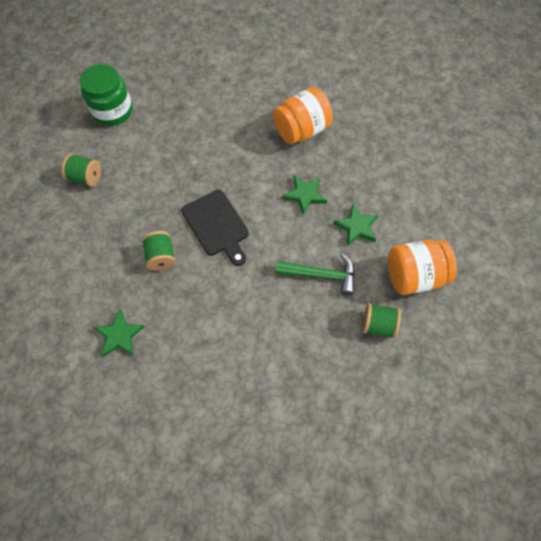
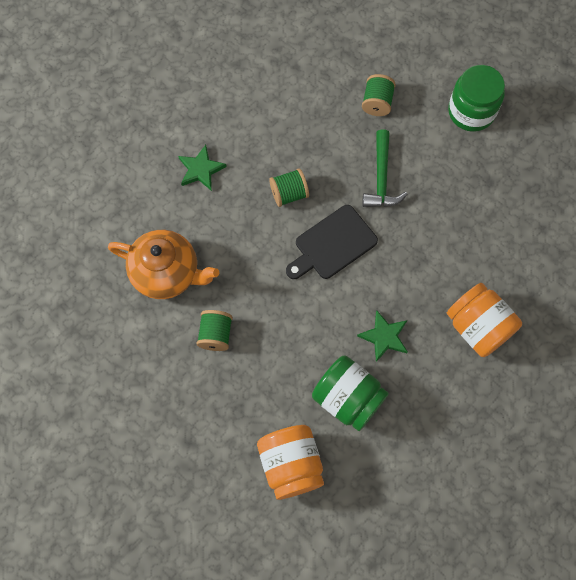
camera: 85 degrees right, 5 degrees up
(226, 374) = (167, 273): none -> orange teapot
(321, 275) = (282, 360): green hammer -> green hammer (381, 178)
(356, 227) = (348, 398): green star -> green jar
(378, 325) = (228, 423): green spool -> green spool (215, 334)

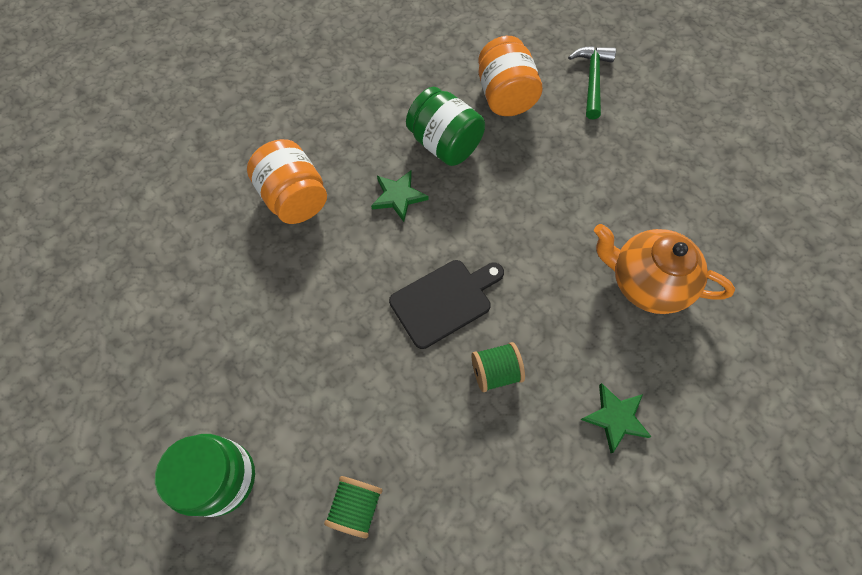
camera: 175 degrees left, 5 degrees down
(215, 334) = (583, 212): green spool -> none
(381, 178) = (370, 384): green hammer -> green hammer (592, 80)

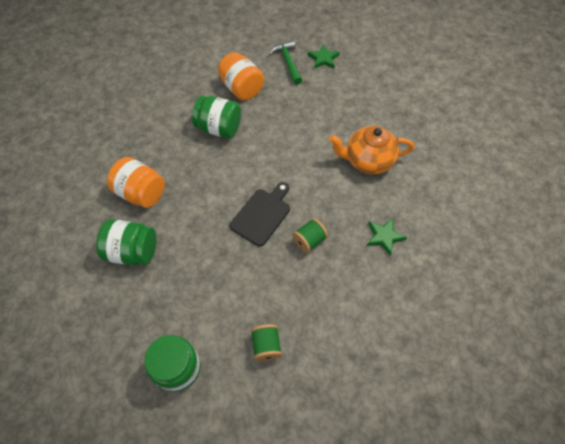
camera: 25 degrees left, 5 degrees down
(244, 278) = (133, 251): none -> green jar
(398, 196) = (206, 168): green star -> green star (323, 59)

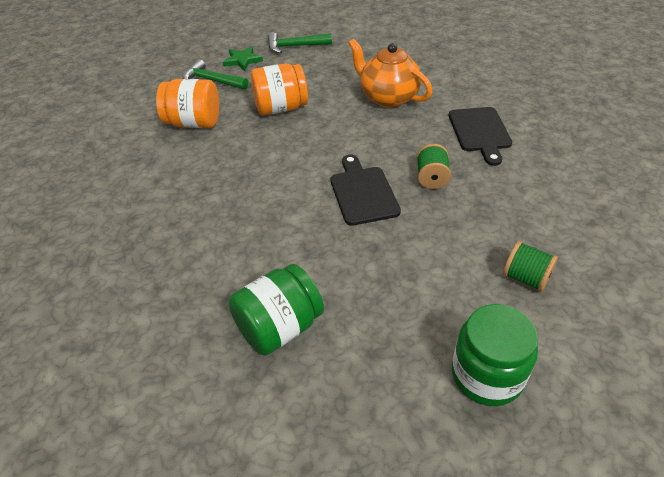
camera: 45 degrees left, 15 degrees down
(141, 193) = (209, 272): orange jar -> orange jar (281, 108)
(219, 128) = (216, 164): green jar -> none
(367, 161) = (388, 97): orange teapot -> orange teapot turned 90 degrees clockwise
(368, 70) = (295, 46): none -> green hammer
(384, 237) = (480, 132): green star -> black cutting board

